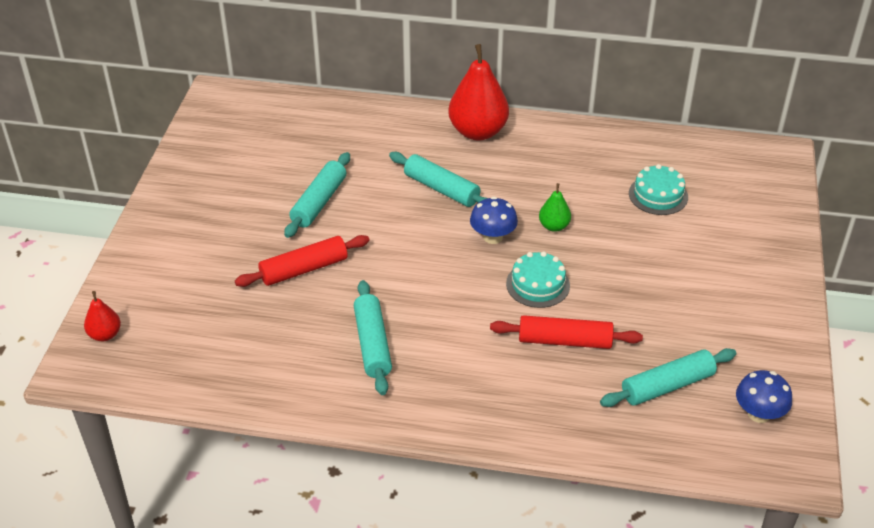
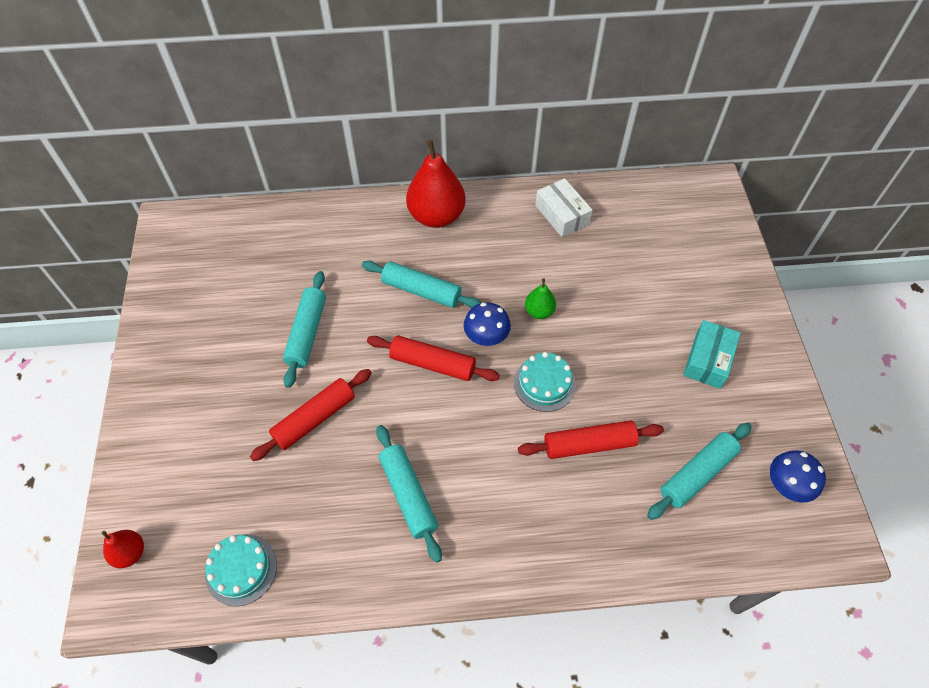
camera: 15 degrees left, 15 degrees up
(432, 248) = (433, 364): none -> red rolling pin
(607, 152) = (562, 215): none -> white box
(658, 195) = (622, 254): turquoise cake -> turquoise cake (241, 569)
(715, 297) = (708, 360): none -> turquoise box

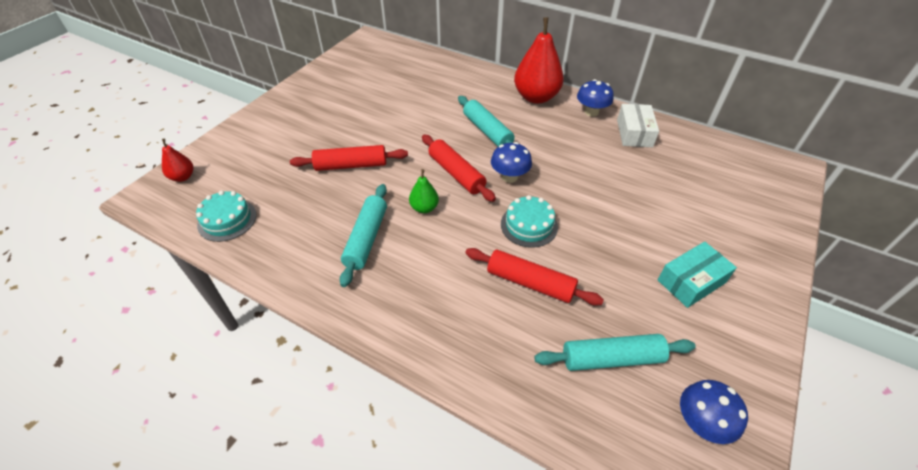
camera: 35 degrees right, 10 degrees down
(307, 333) = (392, 120): turquoise rolling pin -> none
(504, 208) = (591, 112): none -> blue mushroom
(539, 311) = (564, 180): green pear -> green pear (424, 208)

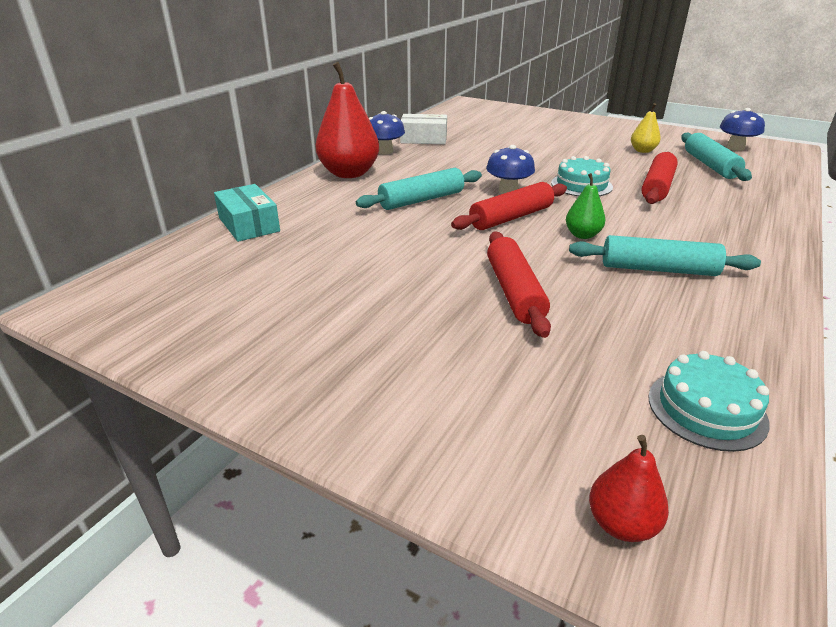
camera: 90 degrees left, 15 degrees down
(651, 301) = (642, 151): none -> yellow pear
(691, 281) = (612, 139): turquoise box -> turquoise box (249, 224)

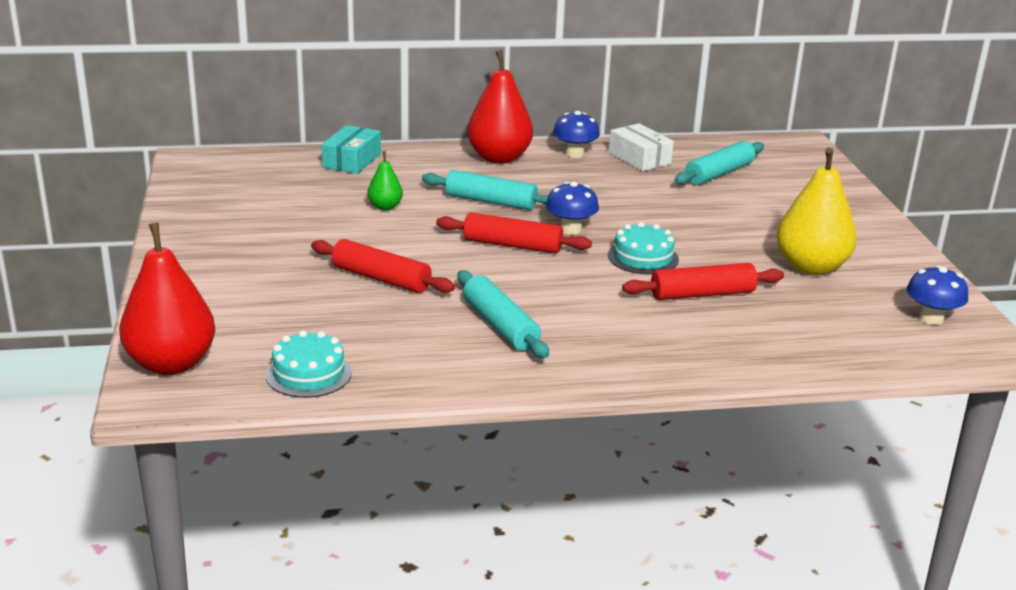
camera: 50 degrees right, 5 degrees down
(514, 292) = (381, 278): red rolling pin -> red rolling pin turned 75 degrees clockwise
(582, 235) = (522, 282): green pear -> green pear (385, 207)
(621, 524) = (171, 364): red pear -> red pear, size x2.04
(642, 151) = (810, 267): yellow pear -> yellow pear, size x2.04
(710, 165) = (829, 312): turquoise rolling pin -> turquoise rolling pin (719, 173)

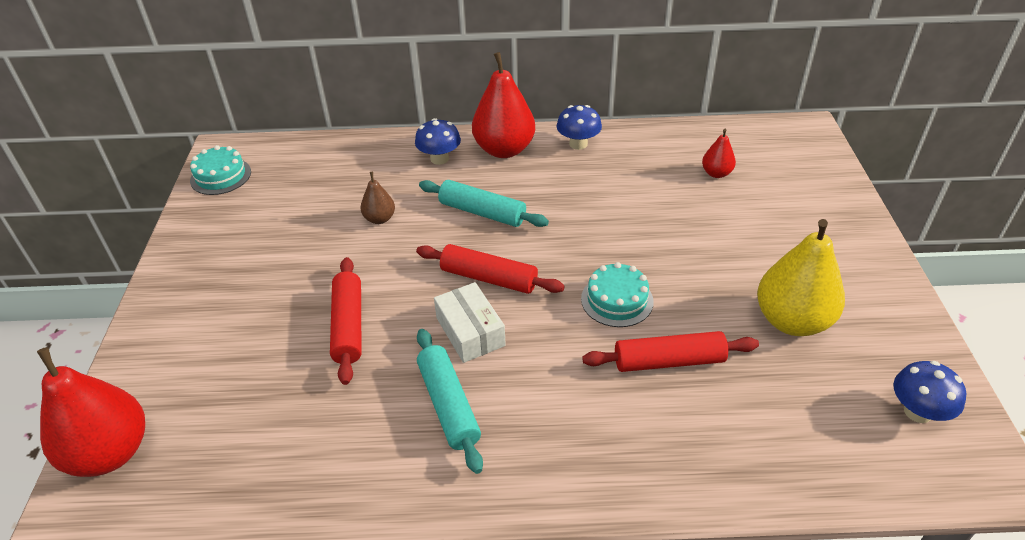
camera: 10 degrees right, 15 degrees up
(308, 373) = (237, 476): turquoise cake -> turquoise cake (220, 176)
(352, 161) = (366, 153): turquoise box -> none
(381, 278) = (348, 326): red rolling pin -> red rolling pin turned 45 degrees clockwise
(385, 207) = (380, 219): green pear -> brown pear
(570, 229) = (551, 255): blue mushroom -> blue mushroom (439, 159)
(639, 158) = (640, 151): white box -> white box (470, 331)
(719, 173) = (716, 173): turquoise rolling pin -> red pear

